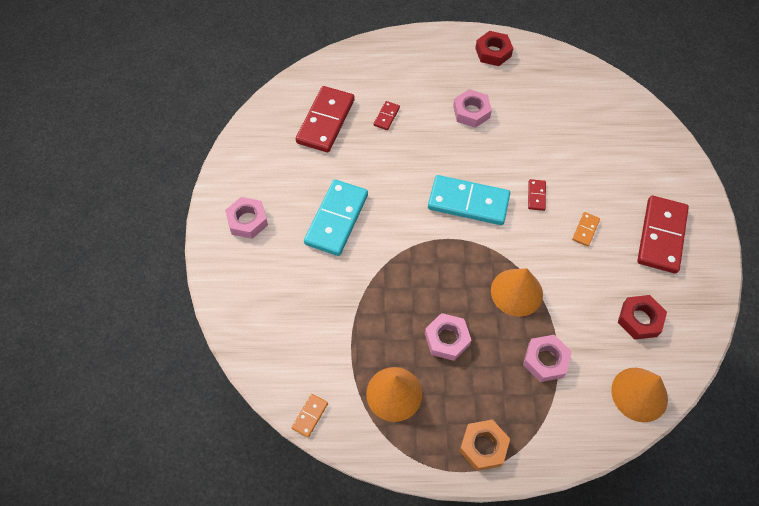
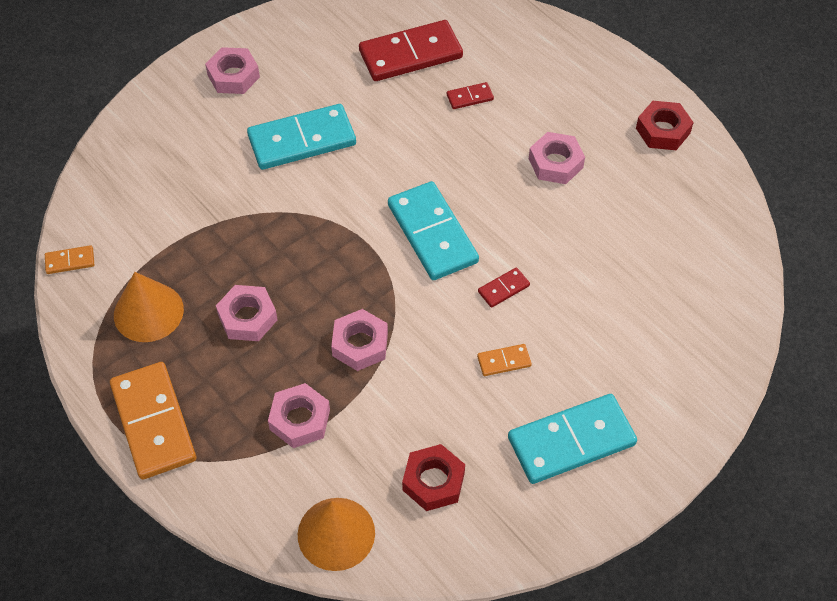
camera: 50 degrees right, 5 degrees down
(483, 446) = (153, 422): orange nut -> orange domino
(516, 292) = (360, 344): orange cone -> pink nut
(661, 236) = (571, 441): red domino -> turquoise domino

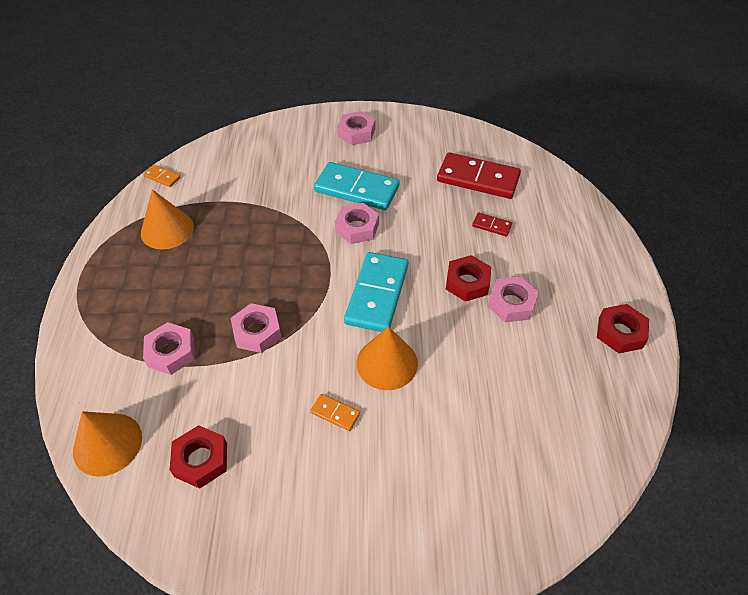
camera: 40 degrees right, 5 degrees down
(153, 422) = (97, 293): orange domino -> none
(248, 317) = (213, 269): pink nut -> pink nut (357, 228)
(500, 168) = (467, 282): none -> red nut
(503, 289) = (387, 363): red domino -> orange cone
(571, 441) = (321, 511): turquoise domino -> none

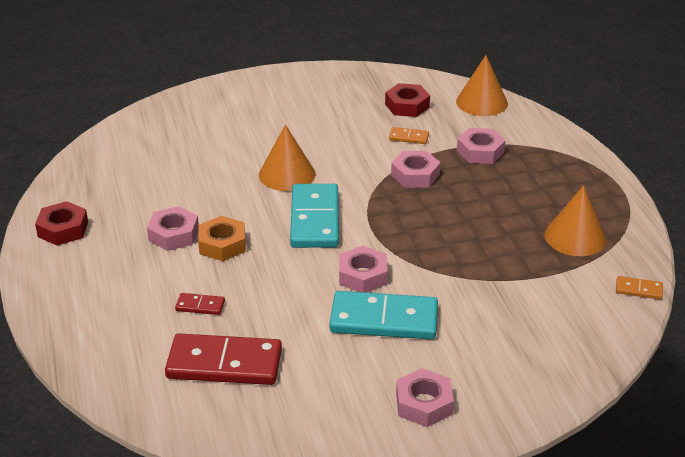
camera: 165 degrees right, 15 degrees down
(335, 413) = (319, 141): orange domino -> orange domino (408, 137)
(467, 282) = (222, 244): red nut -> orange nut

